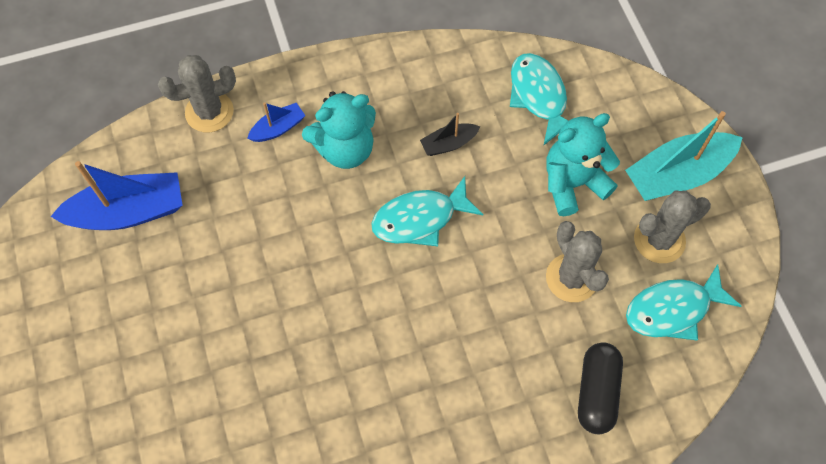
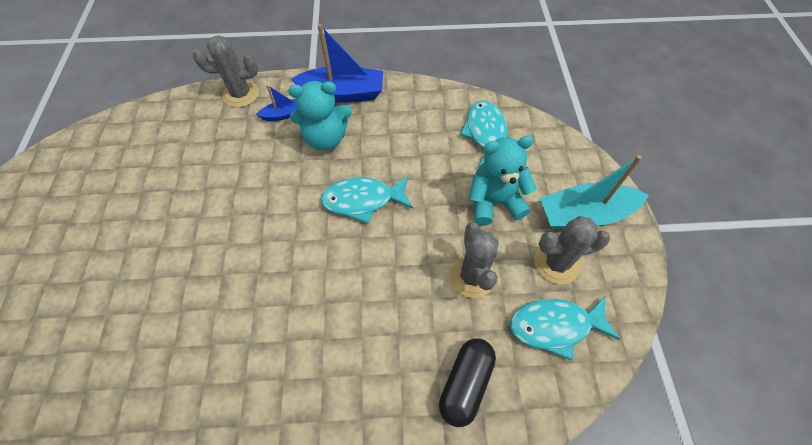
camera: 15 degrees right, 5 degrees down
(129, 212) = (153, 147): blue boat -> blue boat (343, 93)
(448, 144) = (405, 151): black boat -> none

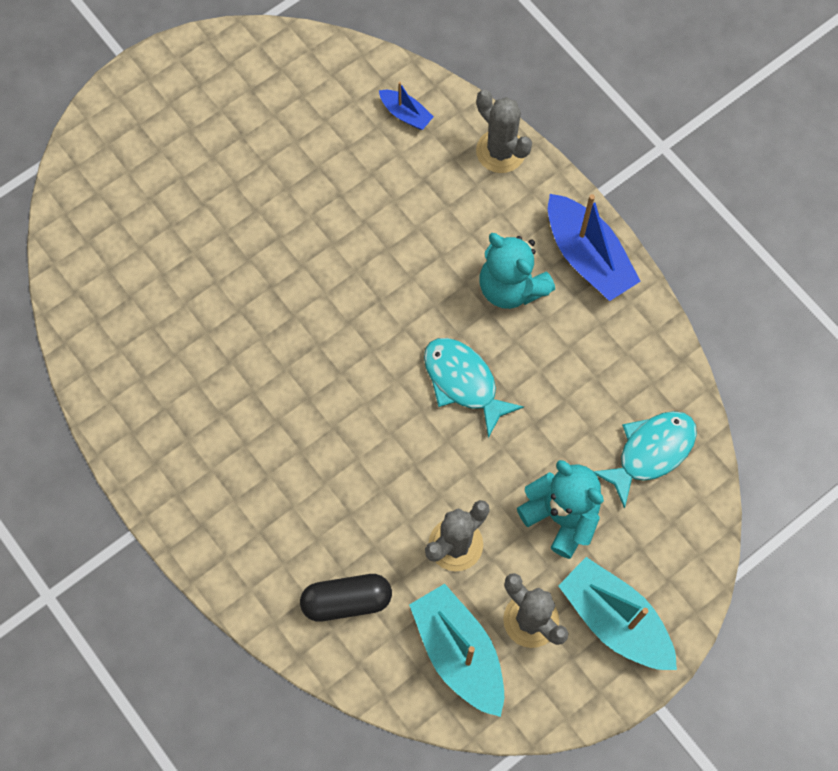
camera: 55 degrees right, 10 degrees up
(283, 114) = (508, 218): blue boat -> blue boat (405, 114)
(555, 326) = (459, 652): turquoise fish -> turquoise boat

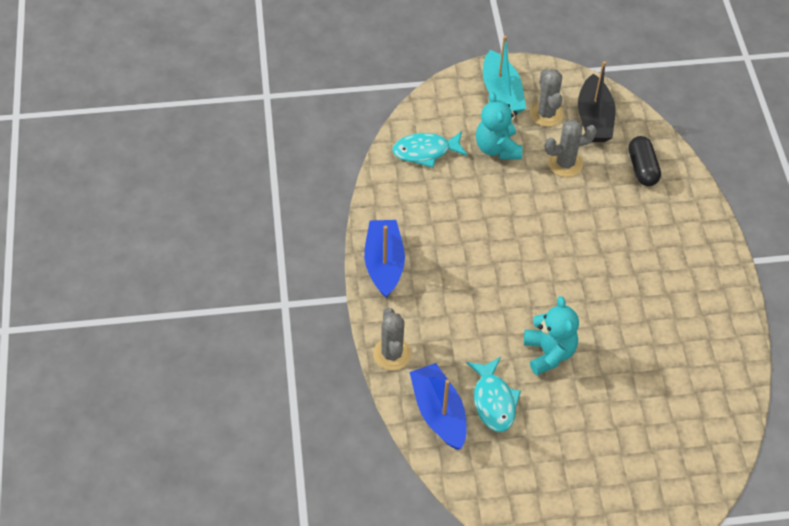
camera: 150 degrees left, 15 degrees down
(347, 601) = (642, 168): black capsule -> black capsule turned 60 degrees clockwise
(405, 114) = (439, 413): blue boat -> blue boat, size x1.98
(459, 652) = (594, 119): turquoise boat -> black boat
(463, 382) = (508, 236): turquoise fish -> turquoise fish (493, 401)
(511, 287) = (443, 271): turquoise teddy bear -> turquoise teddy bear (549, 353)

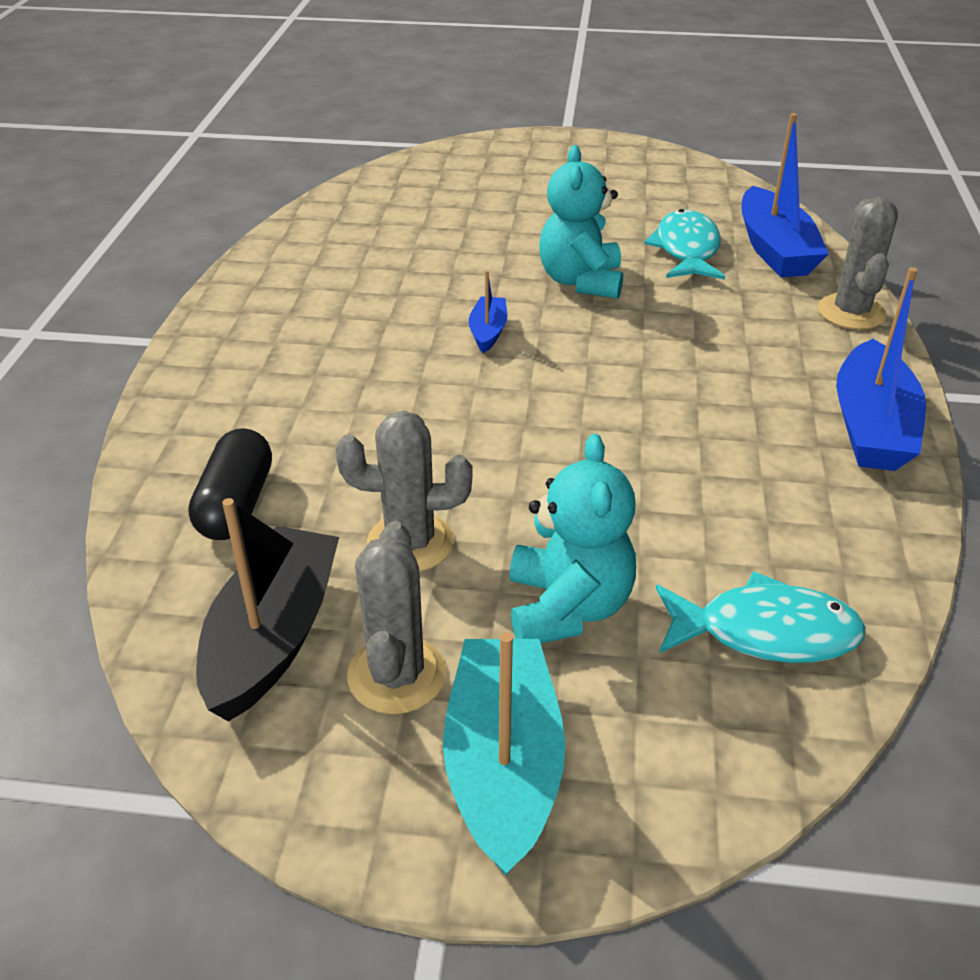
camera: 165 degrees left, 15 degrees down
(584, 296) = (488, 332): none -> blue boat

